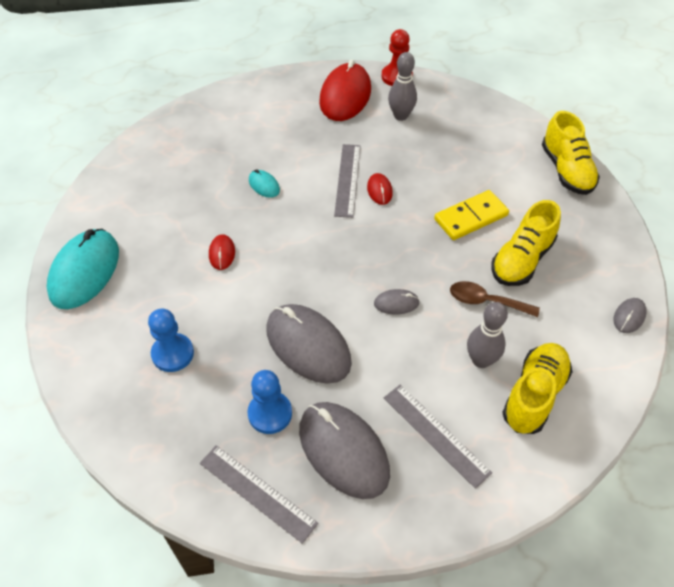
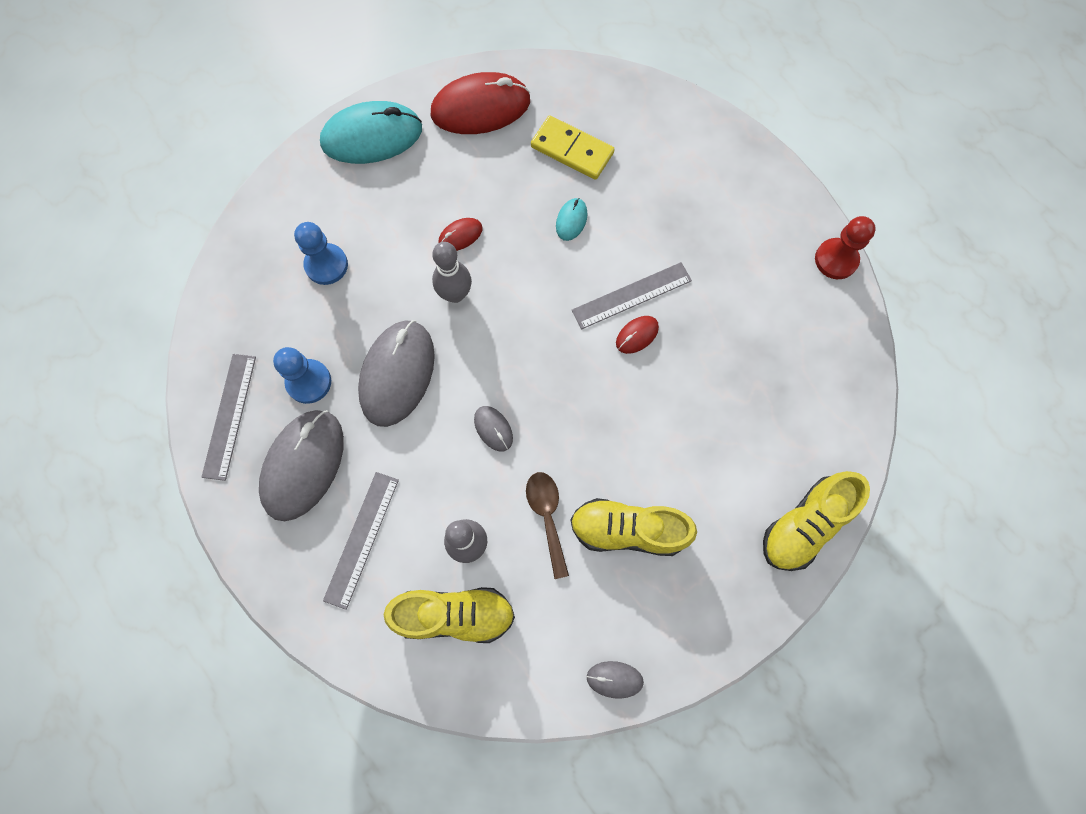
camera: 60 degrees right, 20 degrees up
(345, 96) = (762, 223): red mouse -> red mouse (480, 108)
(401, 116) = (770, 298): grey bowling pin -> grey bowling pin (455, 294)
(471, 217) = (657, 449): yellow domino -> yellow domino (572, 150)

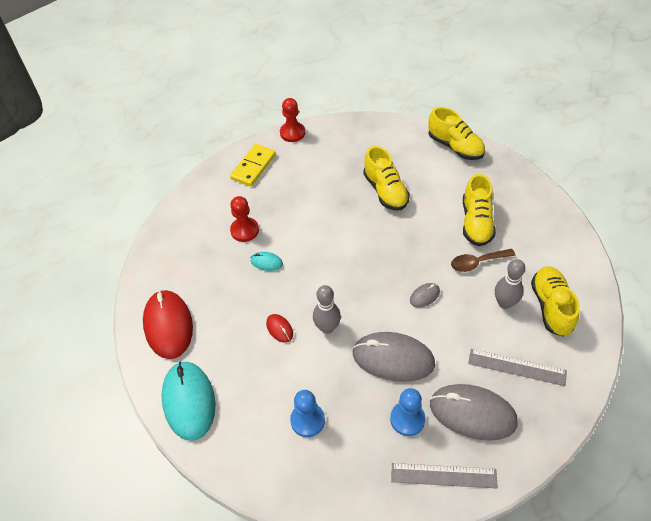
camera: 90 degrees left, 20 degrees down
(572, 150) = (210, 265): yellow domino -> yellow domino (253, 167)
(614, 679) = (563, 225): grey mouse -> none
(631, 192) = (244, 230): none -> red pawn
(632, 295) = (322, 227): grey ruler -> none
(637, 335) = (349, 223): red mouse -> none
(701, 395) = (385, 191): none -> yellow shoe

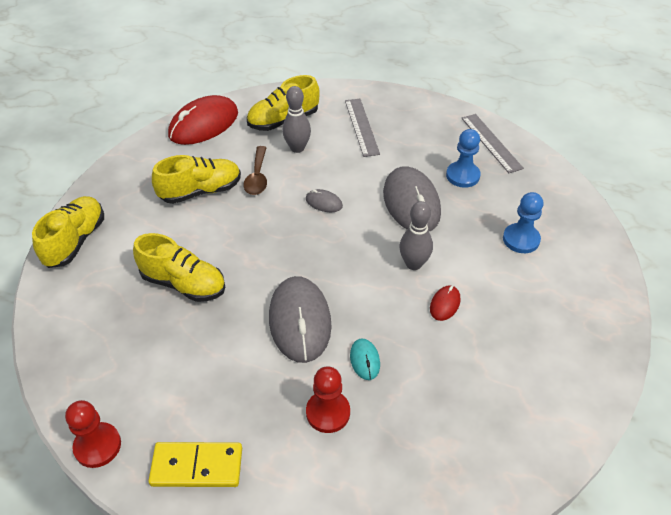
camera: 120 degrees left, 5 degrees down
(168, 325) = (524, 421): red mouse -> red mouse (204, 124)
(189, 401) = (587, 344): turquoise mouse -> none
(385, 191) = (183, 283): yellow shoe -> yellow shoe turned 75 degrees clockwise
(472, 413) = (425, 140): grey mouse -> grey mouse (300, 321)
(477, 262) = (257, 177): brown spoon -> brown spoon turned 45 degrees clockwise

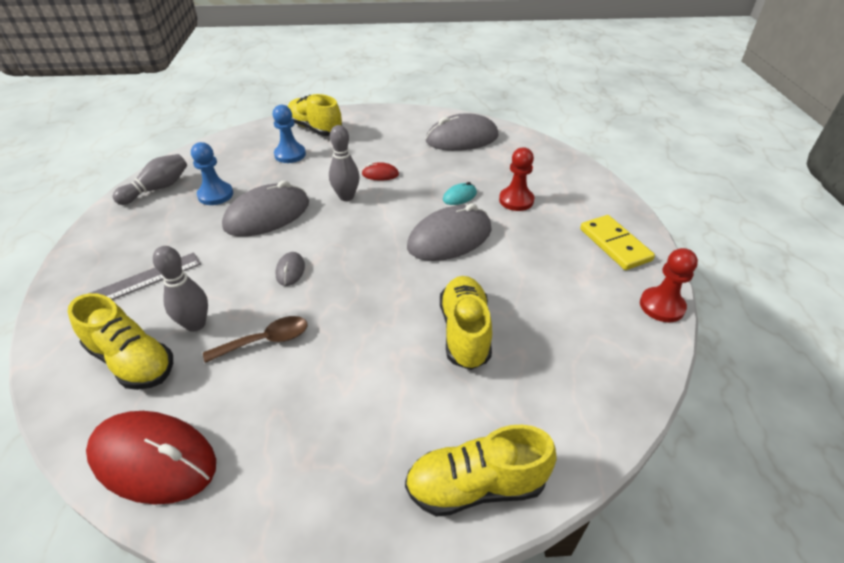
camera: 115 degrees left, 5 degrees down
(200, 191) = (314, 387): yellow shoe -> yellow shoe (315, 129)
(491, 143) = (157, 188): grey ruler -> grey bowling pin
(499, 423) = (462, 138): none -> grey mouse

